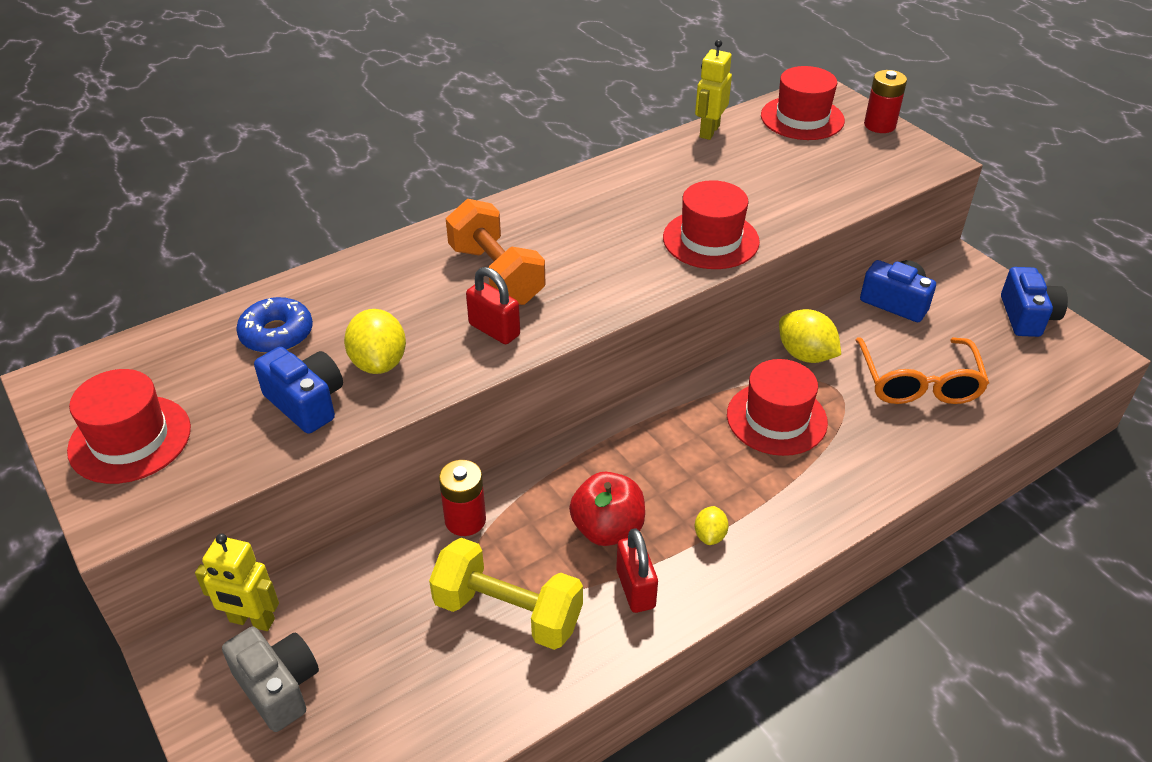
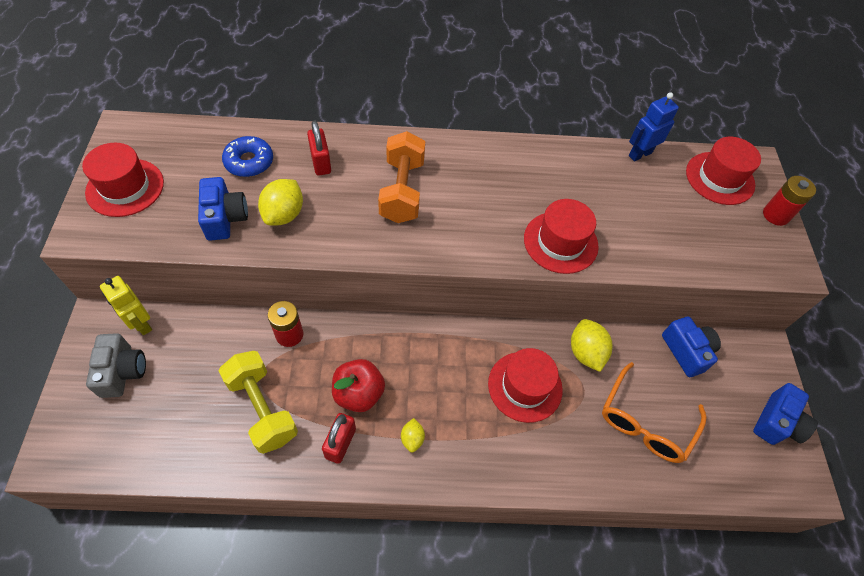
camera: 30 degrees right, 15 degrees up
(494, 330) = (366, 230): red padlock -> red padlock (321, 162)
(709, 131) = (640, 154): yellow robot -> blue robot
(710, 535) = (412, 439): yellow lemon -> yellow lemon turned 45 degrees counterclockwise

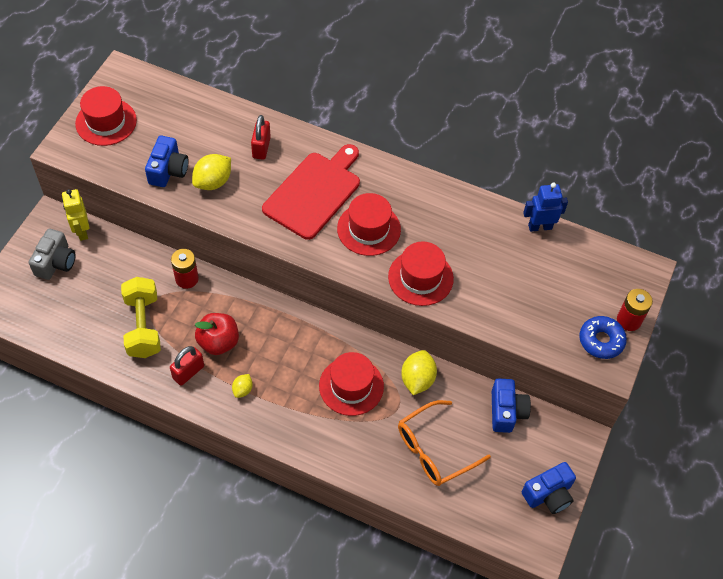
camera: 25 degrees right, 0 degrees up
(249, 162) = (206, 130): blue donut -> blue donut (601, 340)
(402, 191) = (314, 192): orange dumbbell -> red cutting board
(719, 178) = (600, 272): red hat -> red hat (368, 229)

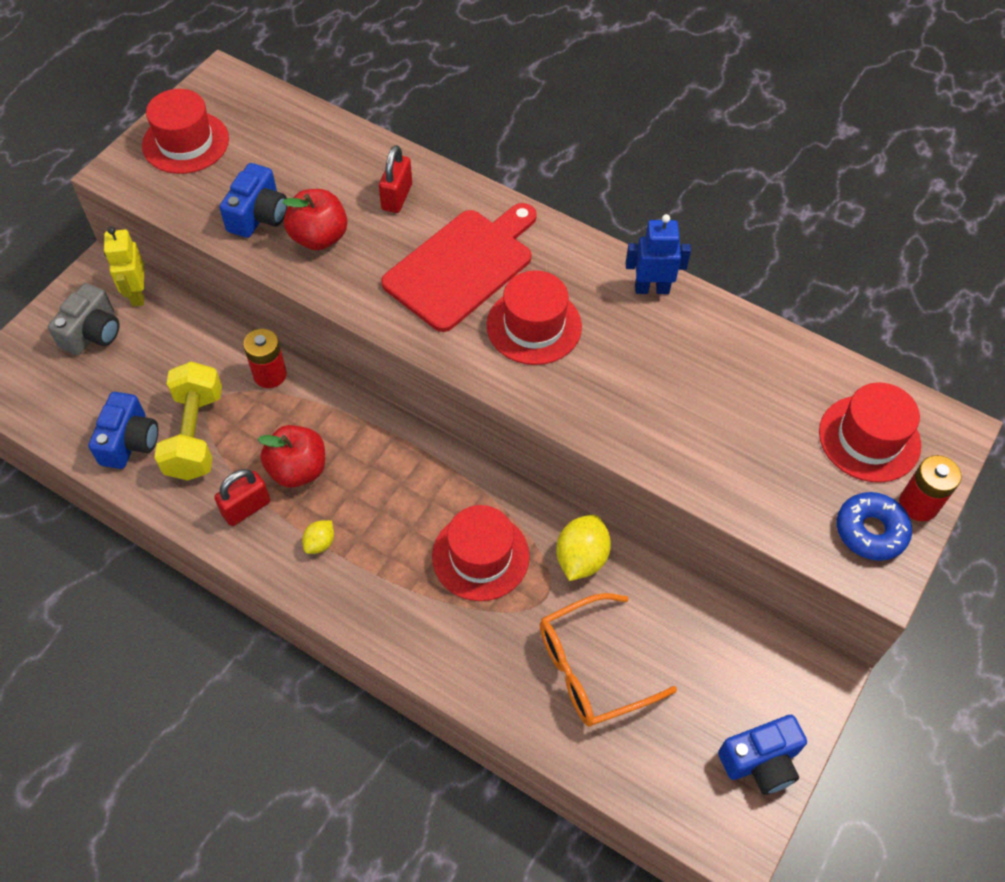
camera: 10 degrees right, 0 degrees up
(213, 182) = (319, 237): yellow lemon -> red apple
(420, 277) = (601, 405): red hat -> red hat (869, 438)
(506, 411) = (710, 622): blue camera -> blue camera (130, 441)
(540, 227) = (793, 348): blue robot -> blue robot (652, 288)

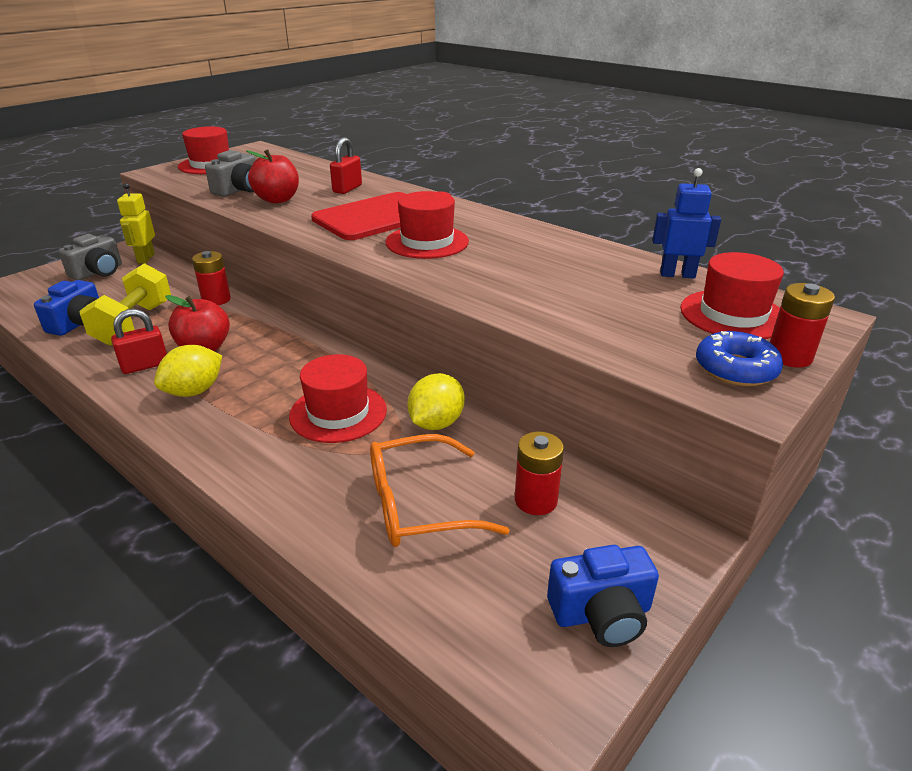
camera: 10 degrees right, 25 degrees down
(258, 215) = (239, 190): blue camera -> grey camera
(320, 543) = (194, 391): yellow lemon -> yellow lemon, size x1.80
(652, 288) = (535, 232): blue robot -> blue robot (677, 274)
(692, 648) = (535, 500): none -> red battery

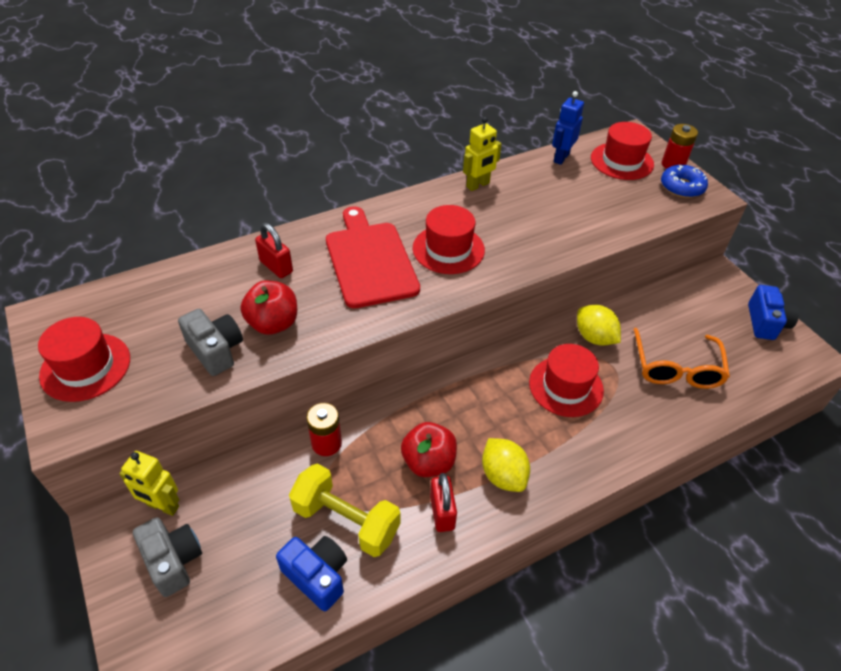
camera: 70 degrees left, 15 degrees up
(535, 500) = (681, 317): red battery -> none
(555, 239) = (478, 185): none -> yellow robot

